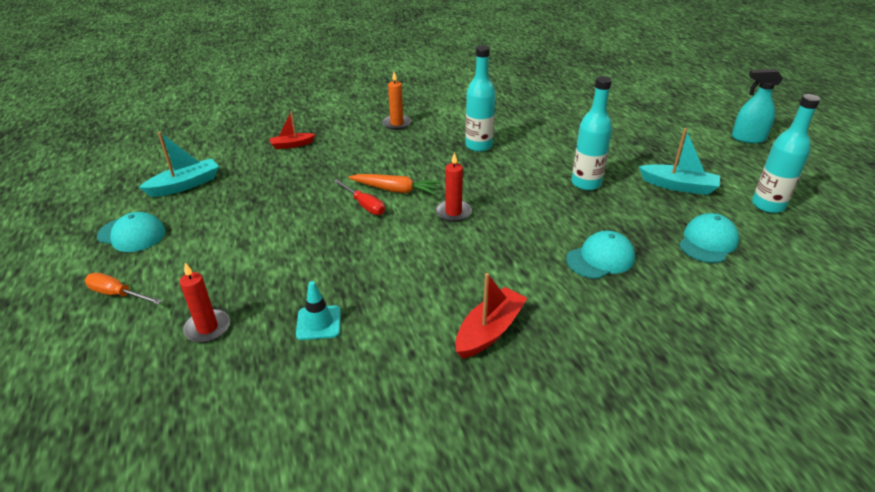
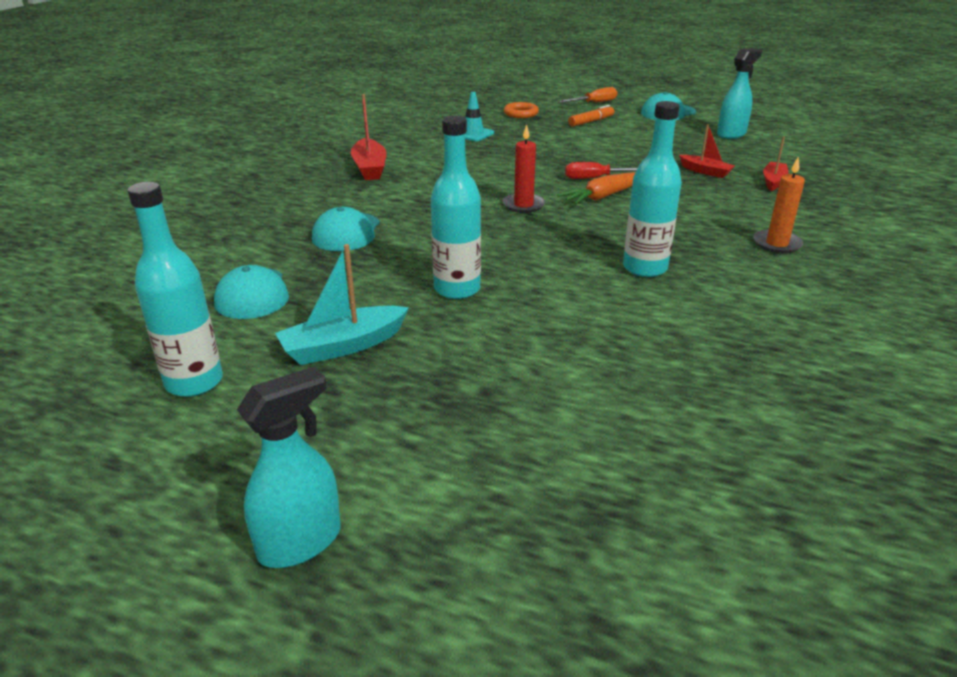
camera: 130 degrees right, 5 degrees down
(185, 185) = (731, 134): turquoise boat -> turquoise spray bottle
(202, 266) = (591, 121): none -> orange marker
(207, 328) = (521, 113): red candle -> orange ring
(298, 170) = (705, 171): none -> red boat

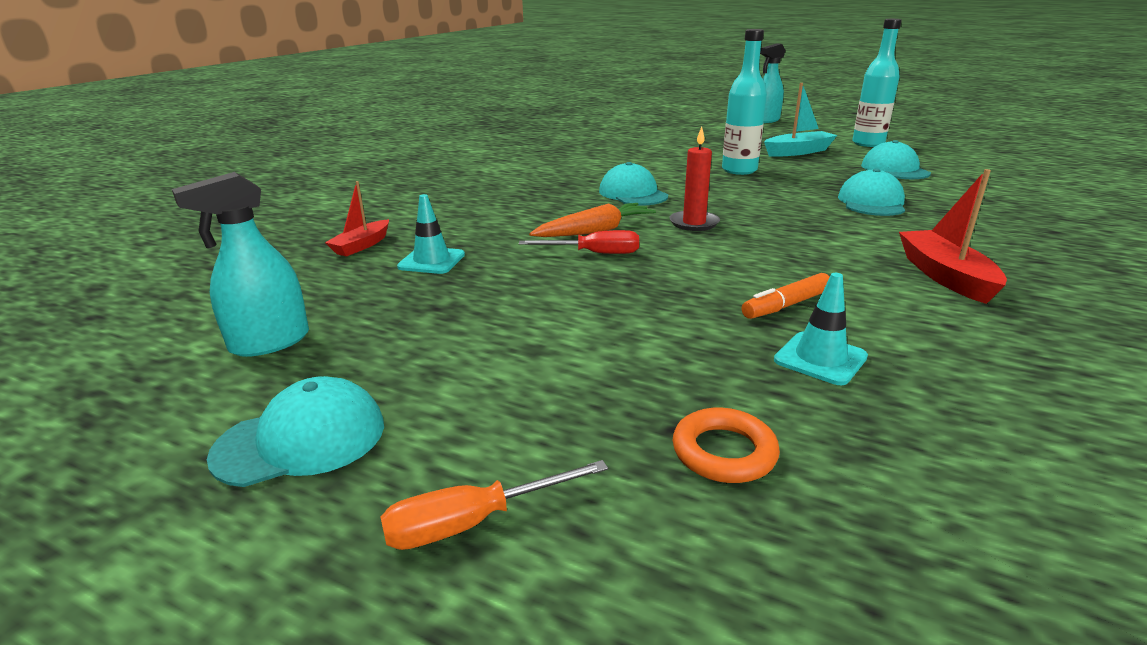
camera: 175 degrees left, 5 degrees down
(585, 241) = (633, 194): none -> turquoise cap
(591, 121) = (537, 401): orange marker -> orange marker (786, 305)
(645, 268) = (590, 178): turquoise bottle -> none
(705, 171) = (431, 261): red boat -> turquoise traffic cone
(776, 244) = (460, 190): orange candle -> none

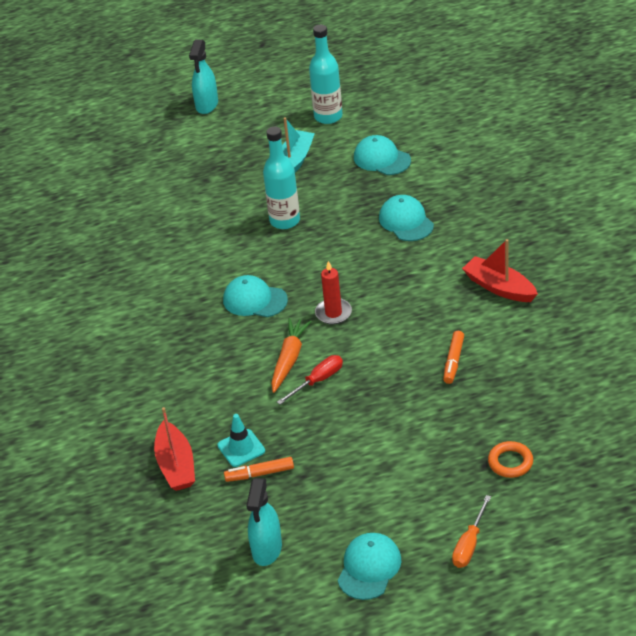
camera: 40 degrees left, 15 degrees up
(362, 245) = (176, 465): red boat -> red boat, size x1.54
(404, 284) = (259, 474): none -> orange marker
(820, 358) = (498, 389): turquoise traffic cone -> none

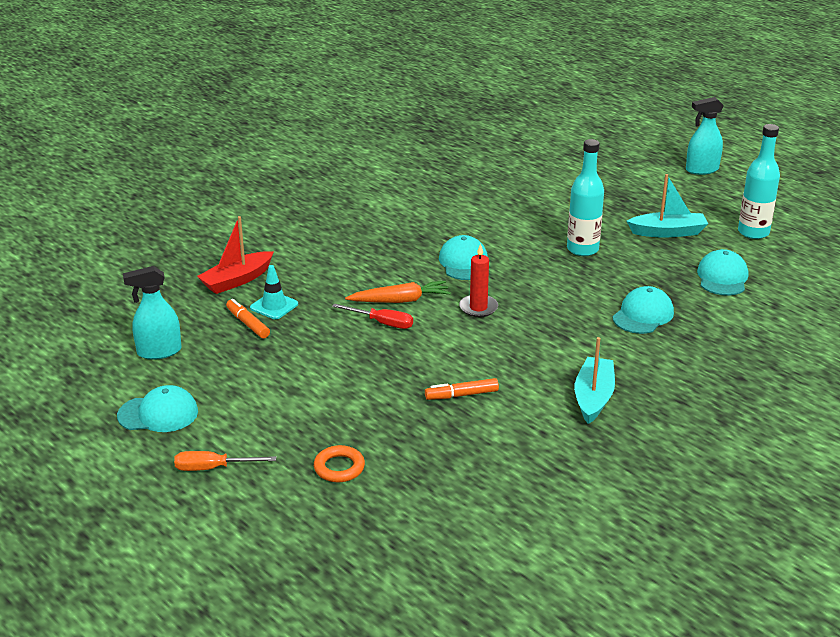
camera: 60 degrees right, 10 degrees down
(499, 287) = (593, 397): red boat -> turquoise boat

